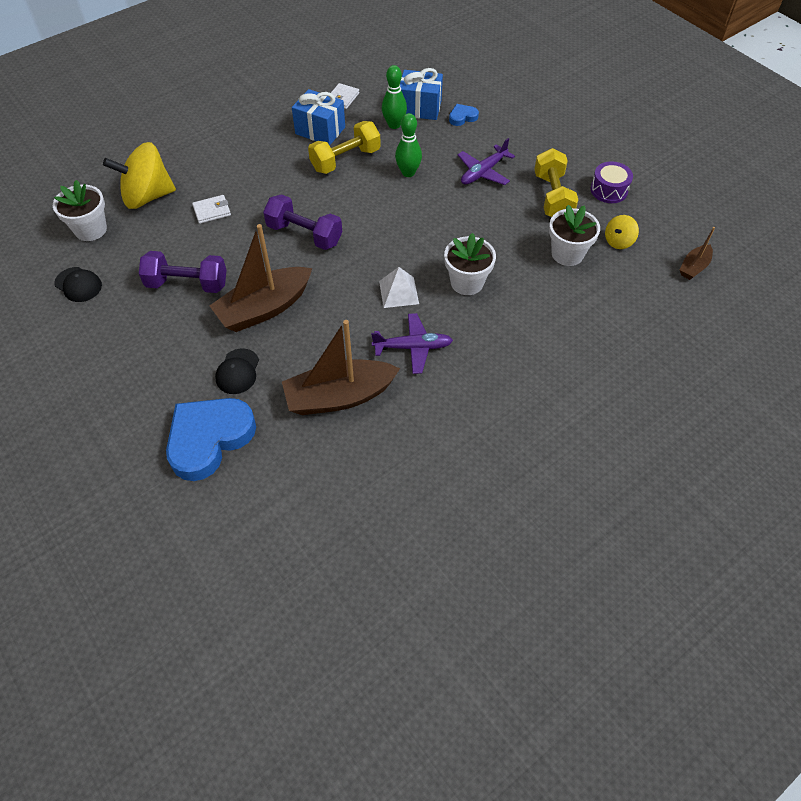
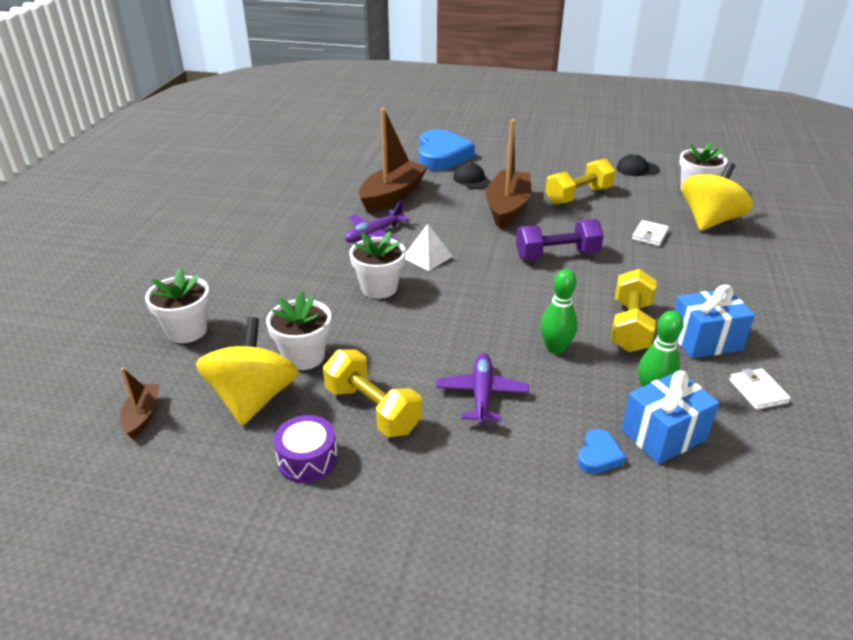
camera: 140 degrees right, 20 degrees down
(187, 284) = (578, 196): purple dumbbell -> yellow dumbbell
(618, 241) = (253, 398): yellow spinning top -> yellow spinning top, size x2.10
(638, 324) = (187, 331): none -> white flower pot

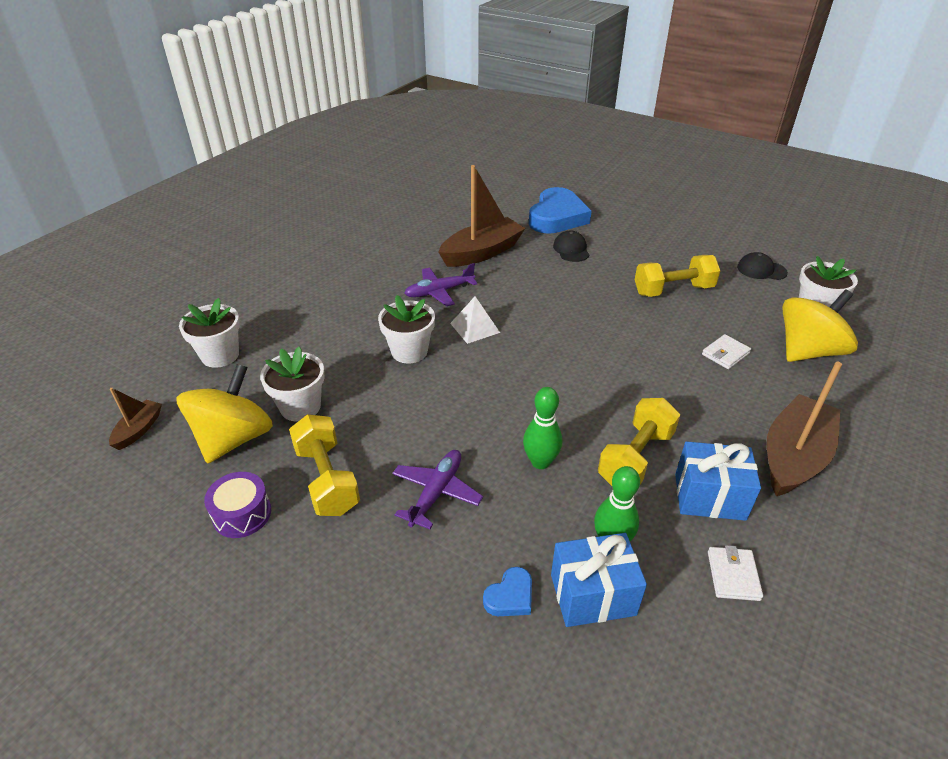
camera: 20 degrees right, 5 degrees up
(507, 208) = (588, 289): brown boat -> brown boat (794, 456)
(557, 255) = (607, 355): purple dumbbell -> none

